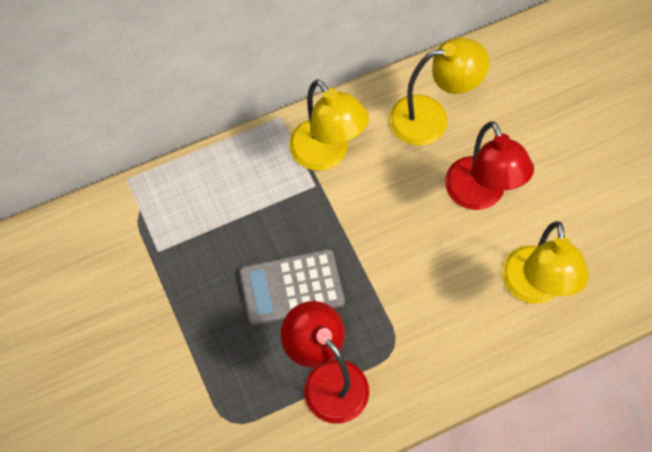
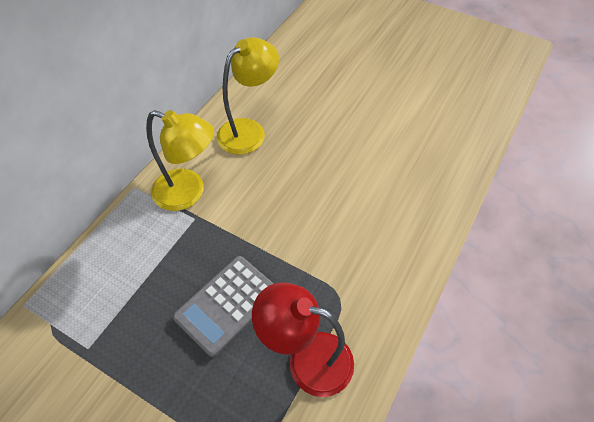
camera: 35 degrees left, 10 degrees down
(479, 195) = (319, 159): red lamp -> none
(533, 288) = (402, 196): yellow lamp -> none

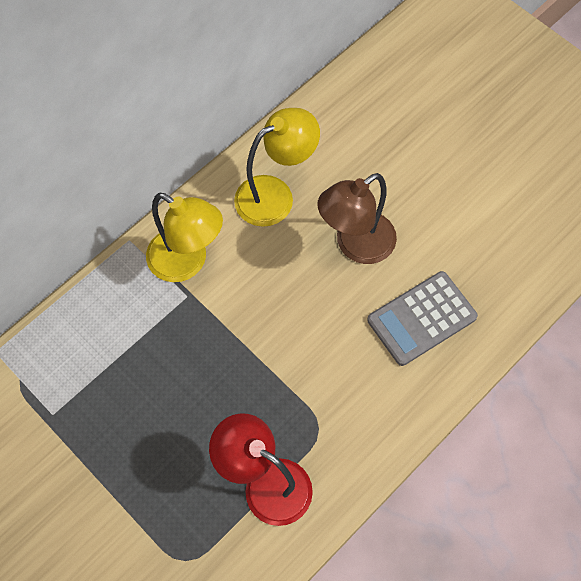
camera: 15 degrees right, 10 degrees up
(227, 305) = (199, 405): grey calculator -> grey calculator (421, 318)
(323, 151) = (355, 245): none -> brown lamp

